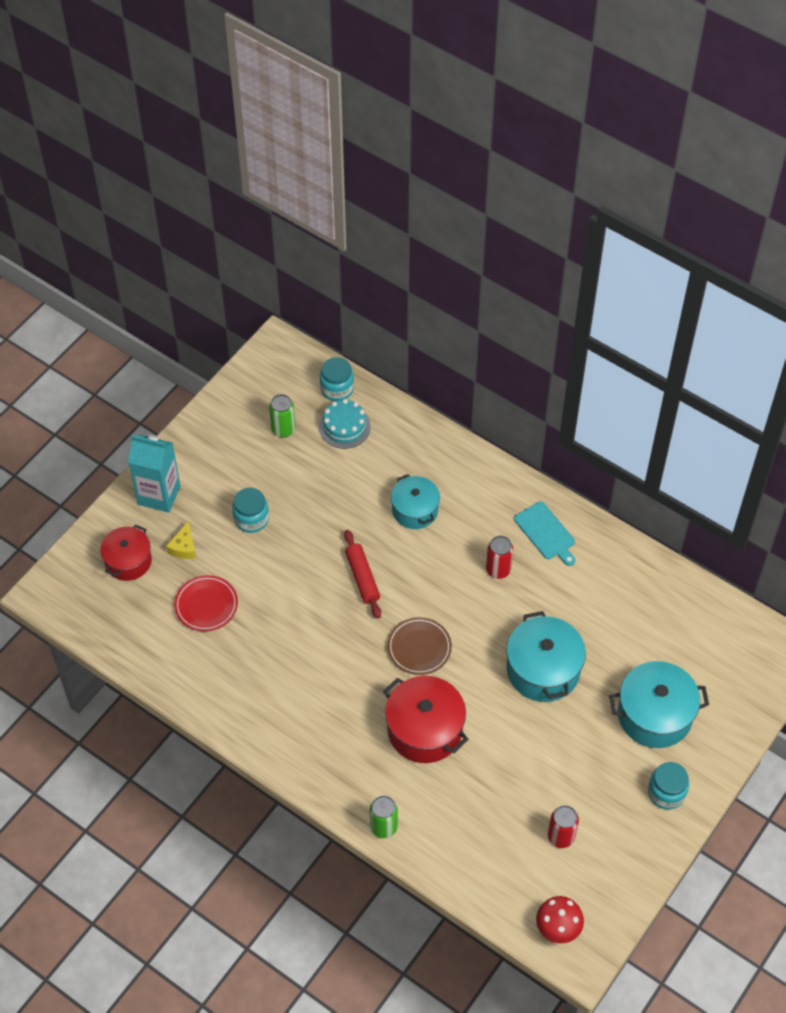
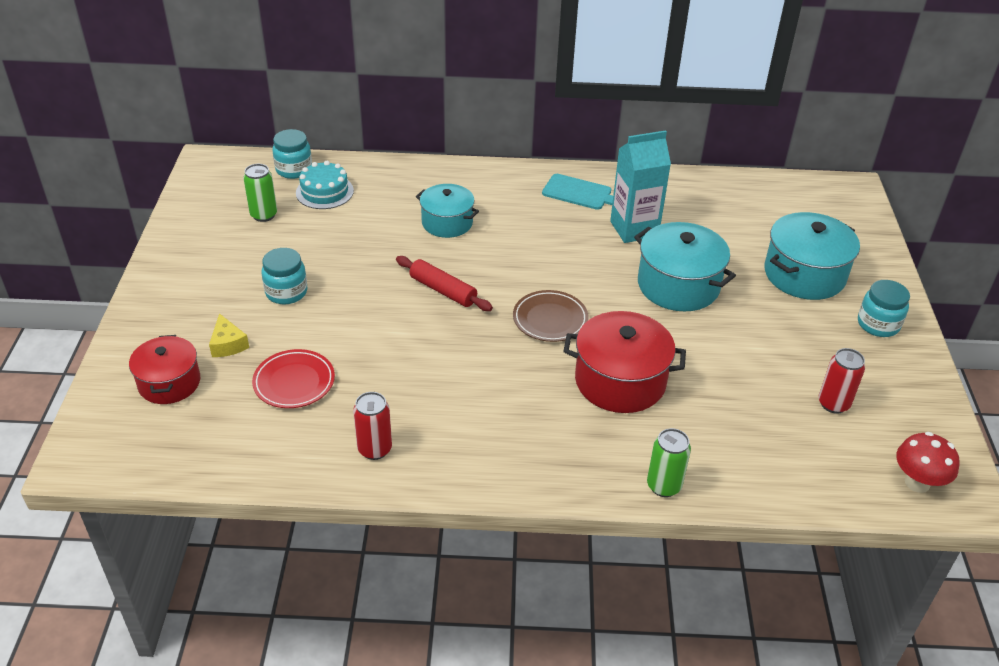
camera: 35 degrees left, 15 degrees down
(159, 495) = (165, 313): turquoise carton -> turquoise carton (634, 229)
(498, 570) = (564, 233): red can -> red can (374, 449)

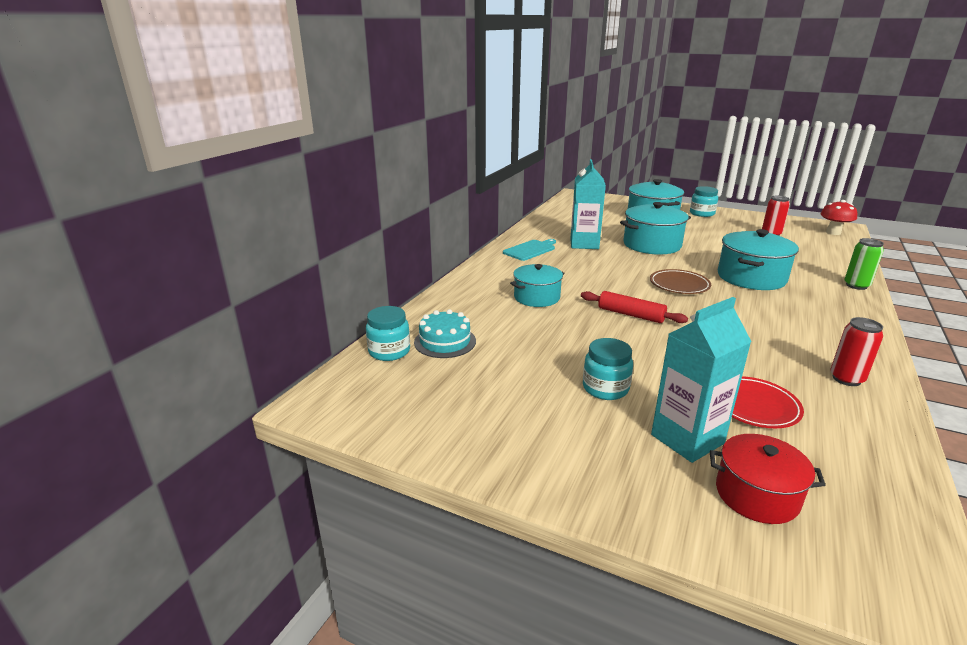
camera: 65 degrees left, 15 degrees down
(228, 344) = (687, 439): yellow cheese -> turquoise carton
(264, 215) = (459, 381): green can -> none
(443, 290) = (630, 315): red rolling pin -> red rolling pin turned 60 degrees clockwise
(620, 381) = (751, 277): red pot -> turquoise pot

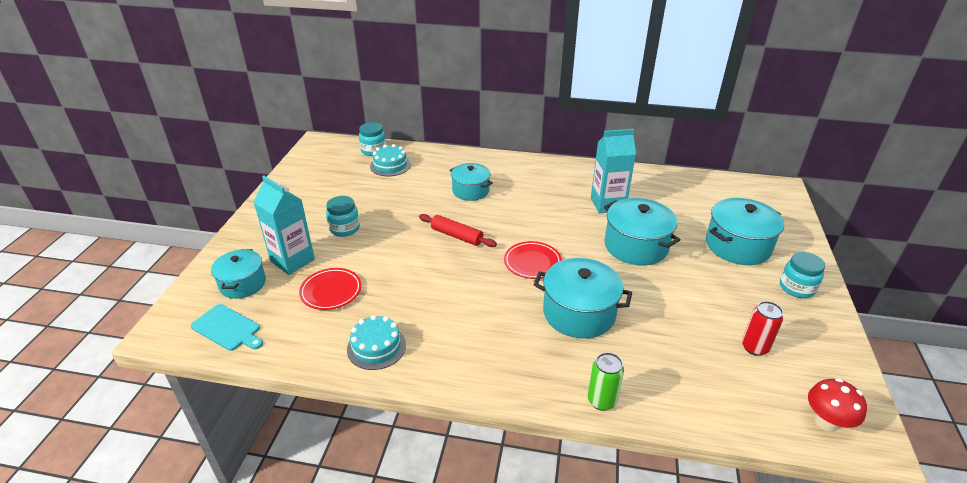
camera: 75 degrees right, 10 degrees up
(530, 250) = (571, 177): turquoise cutting board -> turquoise cutting board (228, 328)
(630, 315) = (456, 236): red rolling pin -> red rolling pin turned 75 degrees counterclockwise
(679, 285) = (532, 262): brown plate -> red plate
(756, 495) = (242, 284): red pot -> turquoise pot
(846, 379) = (376, 347): red can -> turquoise cake

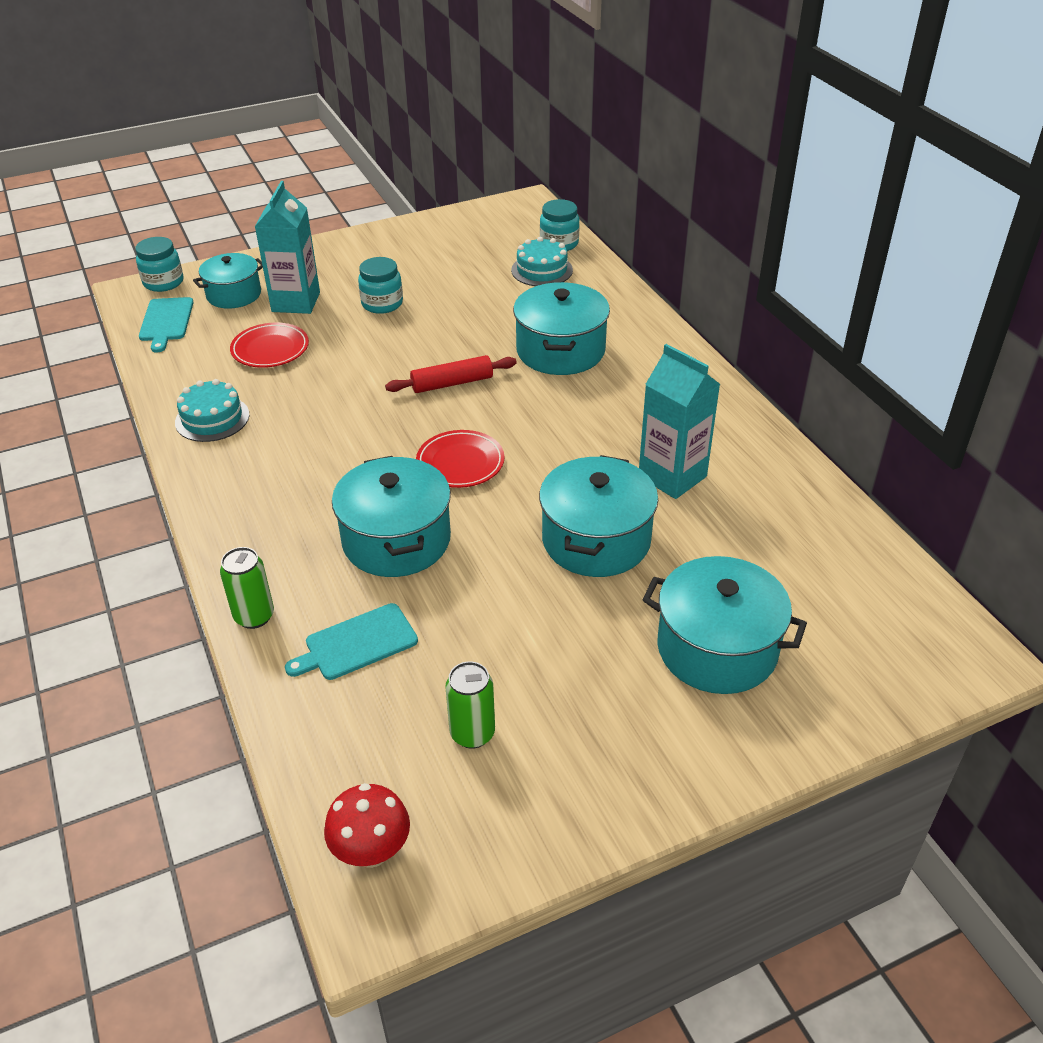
camera: 55 degrees right, 5 degrees up
(456, 236) = (452, 383): red rolling pin -> red rolling pin turned 75 degrees clockwise
(470, 191) = (560, 351): turquoise pot -> turquoise pot, size x1.52
(657, 364) = (357, 643): none -> turquoise cutting board
(754, 347) = (472, 733): red can -> green can
(796, 288) = (670, 749): turquoise jar -> turquoise jar (163, 282)

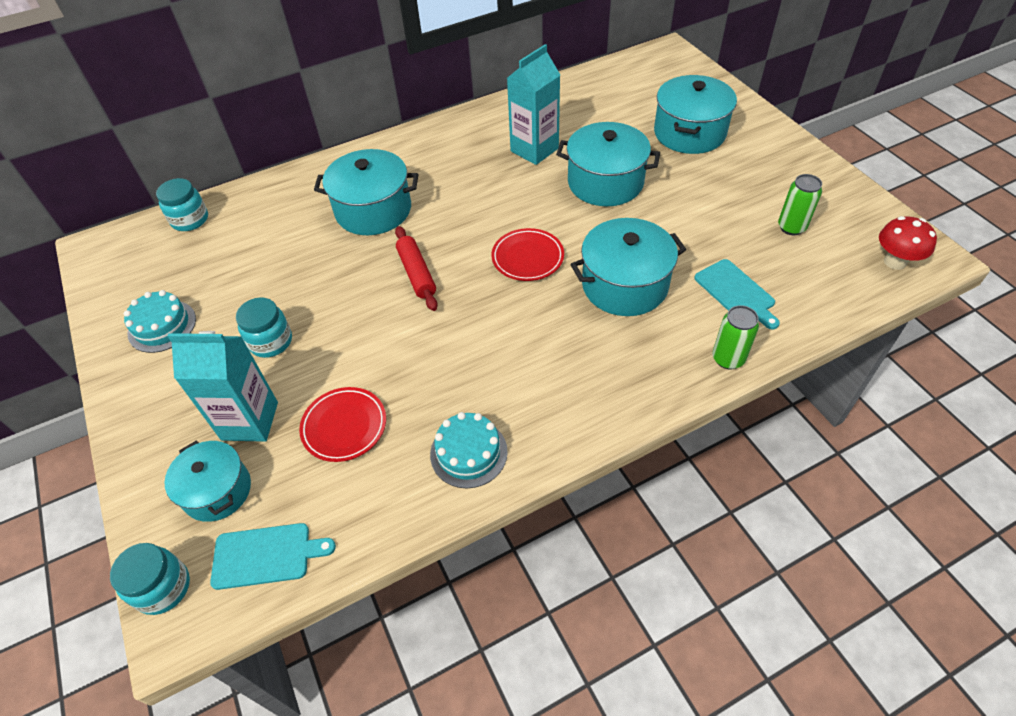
camera: 90 degrees left, 10 degrees up
(542, 270) = (236, 229): turquoise cake -> turquoise cake (162, 326)

